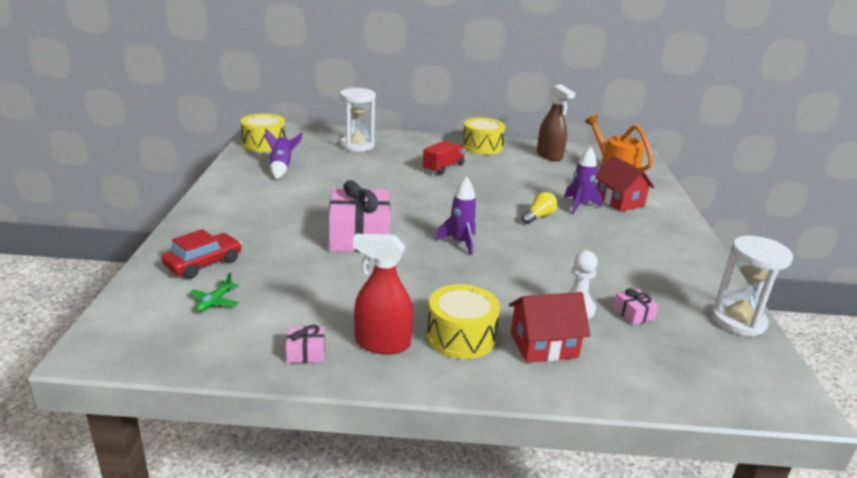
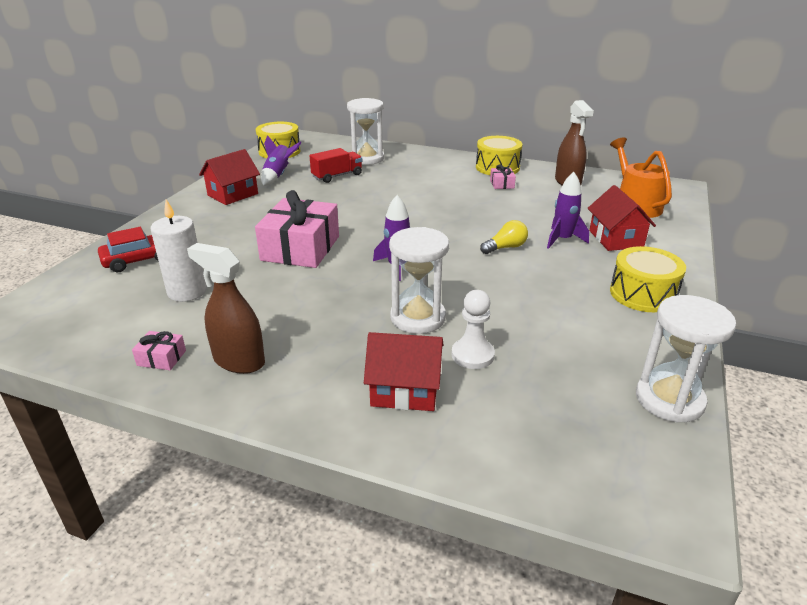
camera: 20 degrees right, 5 degrees up
(215, 302) = (121, 297): green plane -> none
(249, 190) = (233, 194): none -> red house
(280, 288) = (187, 291): none -> white candle
(382, 343) = (239, 361): red spray bottle -> brown spray bottle
(443, 167) = (438, 186): red truck -> red truck (337, 176)
(461, 337) = (322, 366): yellow drum -> yellow drum (642, 294)
(510, 284) = (418, 318): none -> white hourglass
(633, 313) = (538, 370): pink gift -> pink gift (502, 184)

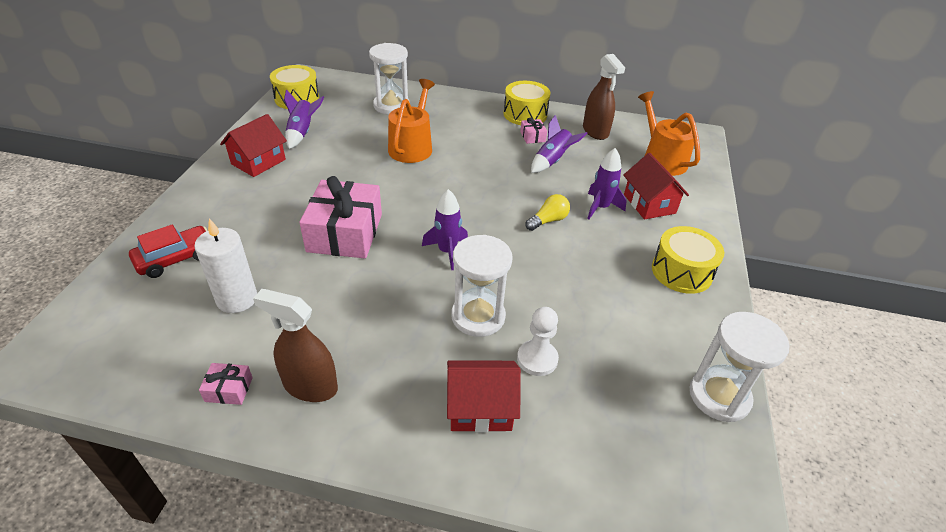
camera: 10 degrees left, 10 degrees up
(337, 176) = (365, 131): red truck -> none
(380, 188) = (412, 146): none -> orange watering can
(519, 202) = (552, 161): none -> purple rocket

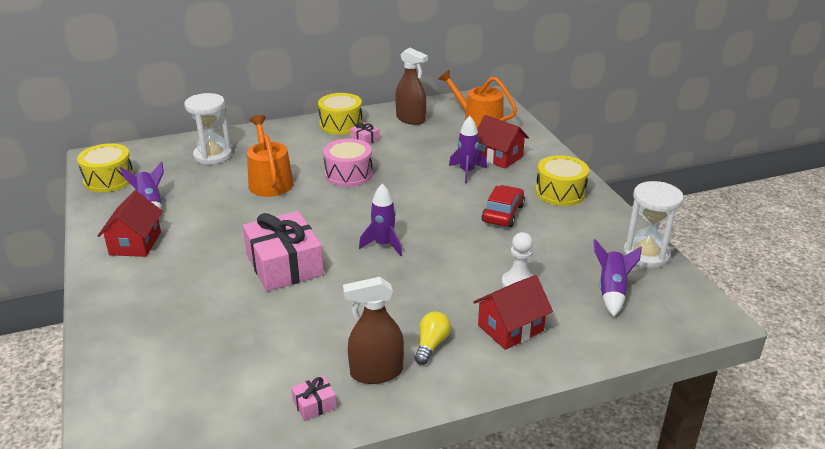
camera: 30 degrees left, 10 degrees down
(176, 258) = (149, 344): red car -> red car (503, 213)
(237, 299) = (246, 347): white candle -> none
(478, 316) = (452, 276): white hourglass -> none
(485, 166) = (348, 174): none -> pink drum
(548, 220) = (438, 195): yellow light bulb -> yellow light bulb (431, 345)
(552, 161) = (399, 152): purple rocket -> purple rocket (611, 291)

